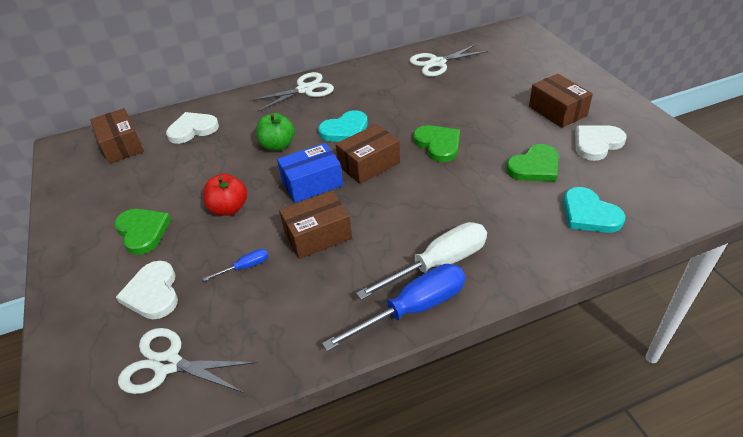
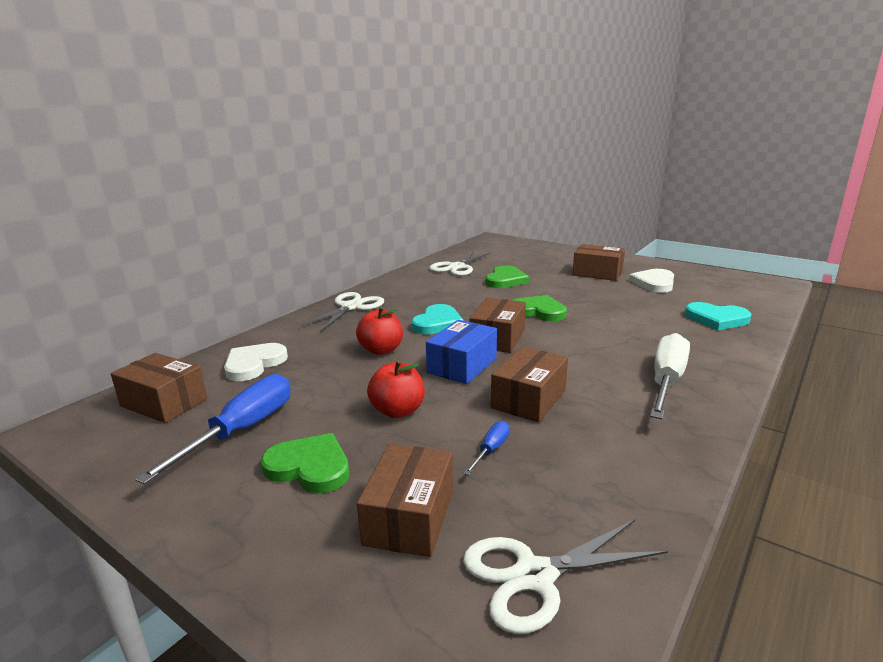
camera: 35 degrees left, 20 degrees down
(153, 293) = (409, 517): white heart -> brown box
(277, 145) = (381, 350): green apple -> red apple
(413, 309) = (699, 417): blue screwdriver -> blue screwdriver (241, 430)
(534, 167) = (635, 305): green heart -> green heart (505, 280)

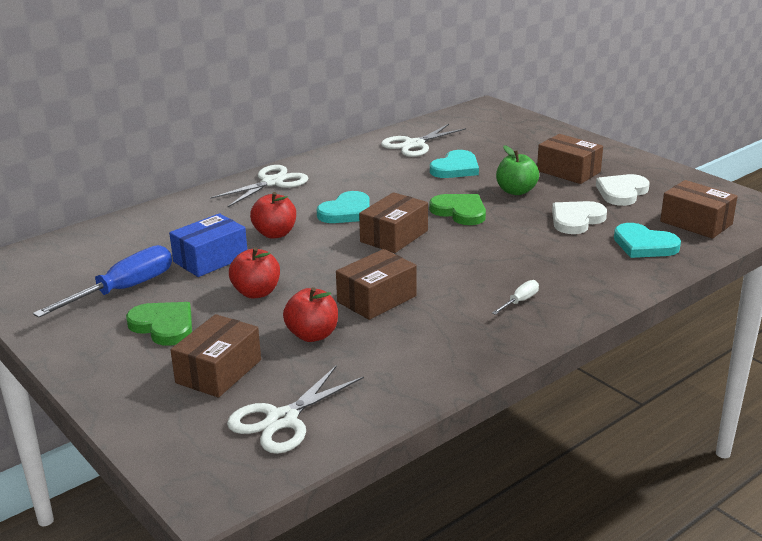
camera: 15 degrees right, 5 degrees up
(164, 402) = (70, 257): brown box -> brown box (696, 223)
(254, 364) = (155, 232): white heart -> white heart (576, 220)
(462, 365) = (339, 259): blue box -> blue box (210, 259)
(491, 450) = (312, 335): blue screwdriver -> red apple
(505, 280) = (455, 168): green heart -> turquoise heart
(535, 576) = (282, 420): white scissors -> white scissors turned 45 degrees counterclockwise
(570, 291) = (516, 191): none -> green apple
(666, 381) = (520, 301): white screwdriver -> white screwdriver, size x0.46

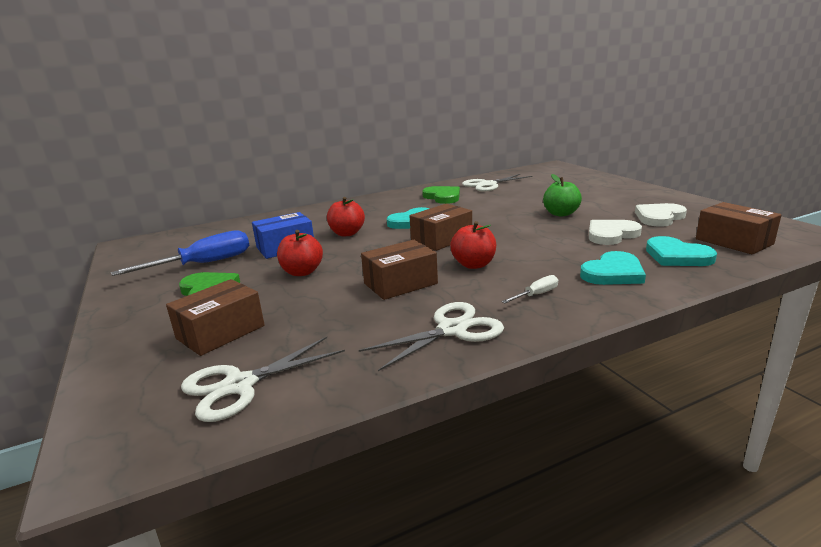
camera: 15 degrees right, 5 degrees down
(272, 182) = (368, 203): white scissors -> white scissors (452, 330)
(312, 335) = (325, 308): red apple -> red apple (474, 265)
(455, 168) = (514, 198): turquoise heart -> turquoise heart (613, 273)
(460, 212) = (506, 225): green heart -> green heart (443, 197)
(568, 171) = (611, 203): brown box -> none

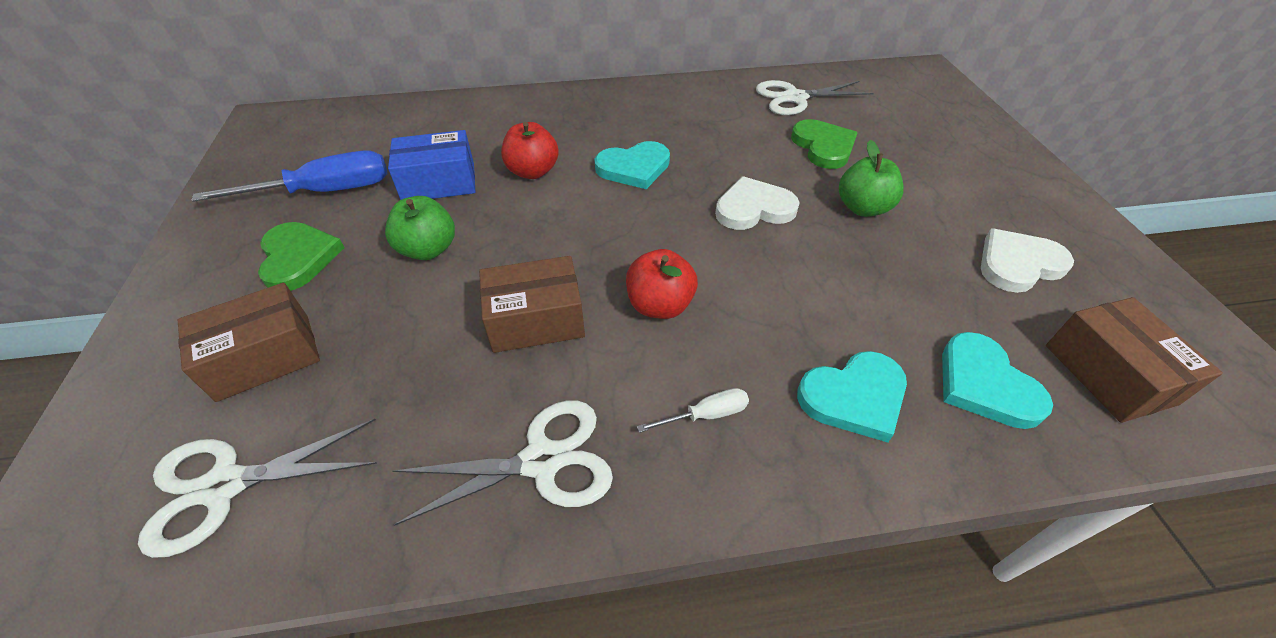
camera: 15 degrees right, 25 degrees up
(302, 272) = (428, 249): red apple -> green apple
(441, 239) = (650, 225): brown box -> none
(443, 197) = (711, 114): green heart -> green heart (823, 147)
(611, 234) = (910, 290): white heart -> white heart (754, 208)

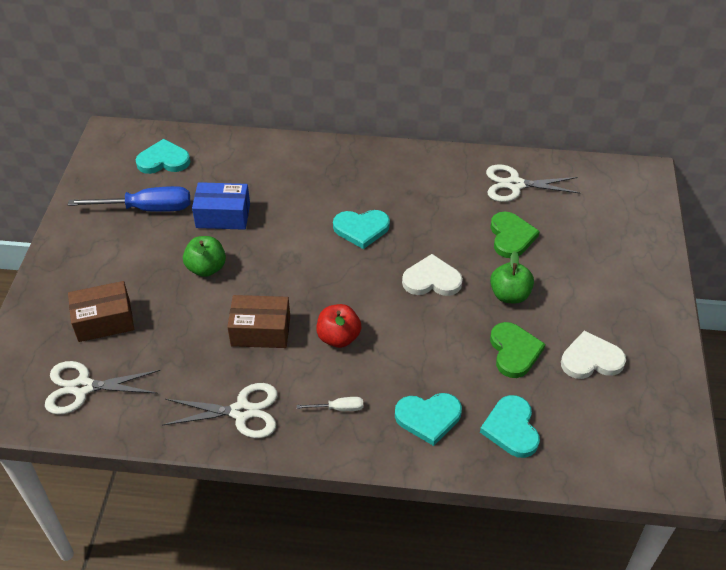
camera: 15 degrees right, 0 degrees up
(298, 258) = (127, 258): green heart -> green heart (514, 351)
(342, 136) = (163, 160): none -> turquoise heart
(533, 171) = (289, 218): red apple -> none
(1109, 374) = (593, 440): brown box -> none

